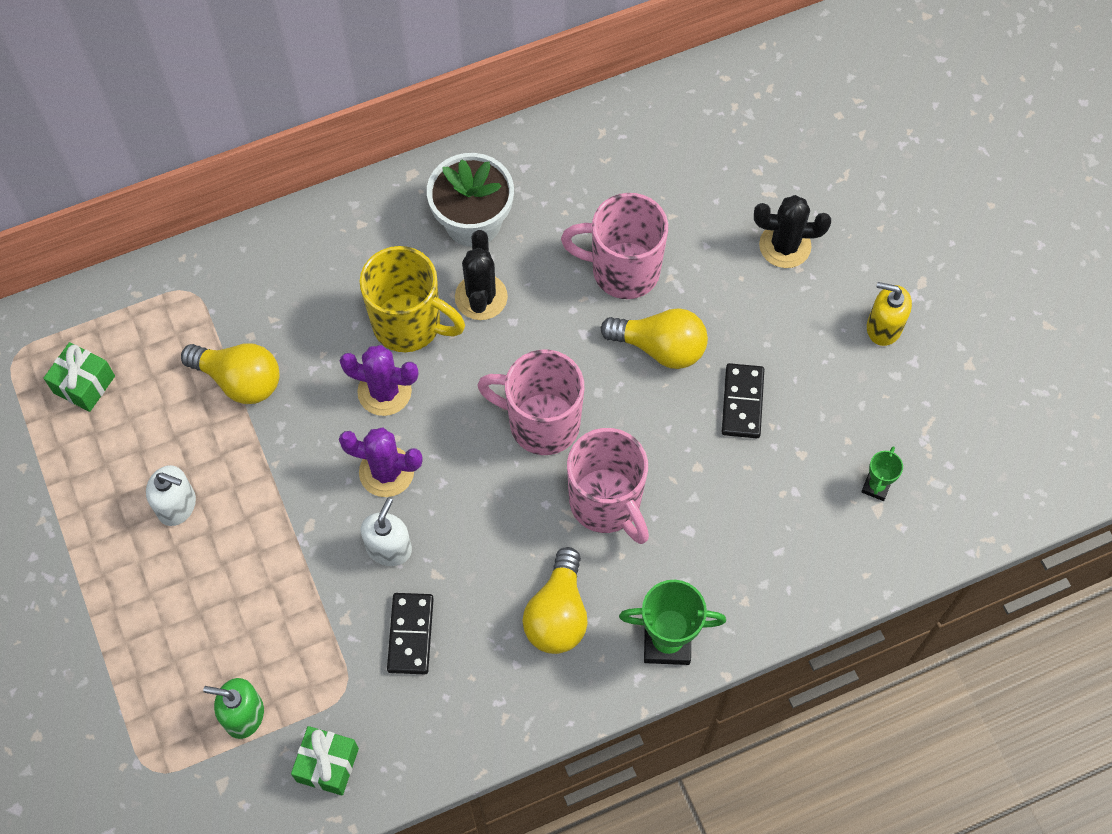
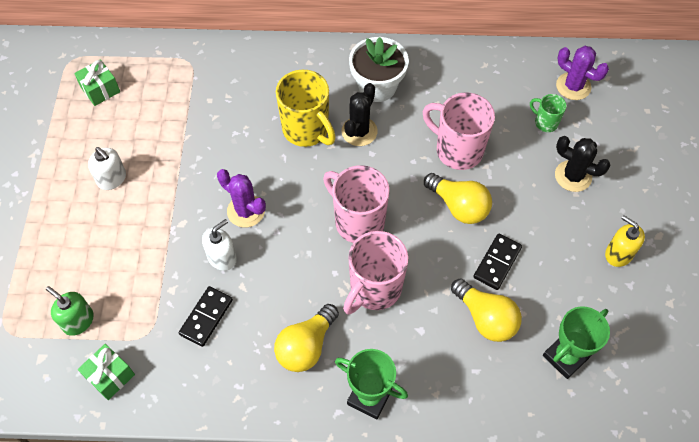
camera: 25 degrees right, 5 degrees down
(240, 380) = (189, 122): yellow light bulb -> yellow light bulb (485, 318)
(384, 391) = (270, 163): purple cactus -> purple cactus (573, 86)
(606, 503) = (374, 289): pink mug -> pink mug turned 45 degrees clockwise
(717, 185) = (545, 122): none -> green mug
(876, 486) = (565, 357): green trophy -> green trophy, size x1.84

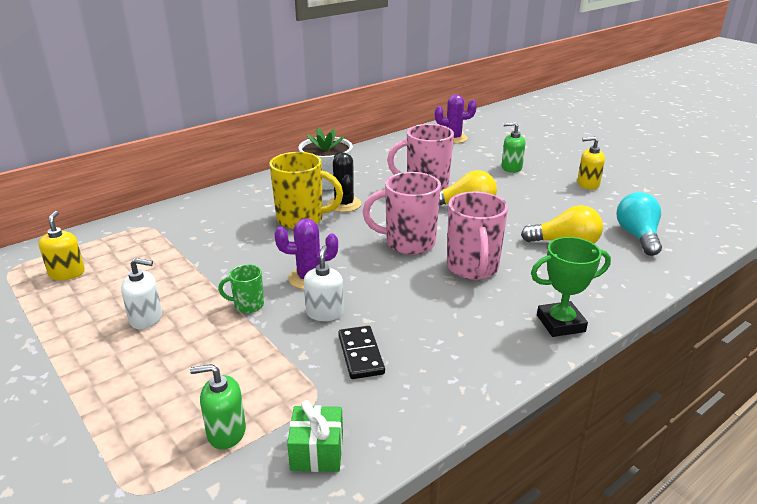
camera: 40 degrees left, 30 degrees down
(100, 90) = (67, 273): green gift -> yellow soap dispenser
(306, 346) = (471, 324): yellow light bulb -> none
(497, 263) = (530, 218): black domino -> none
(545, 122) = (460, 156): green mug -> green mug (248, 305)
(565, 357) = (637, 236): green trophy -> turquoise light bulb
(573, 176) = (511, 168): black cactus -> green soap dispenser

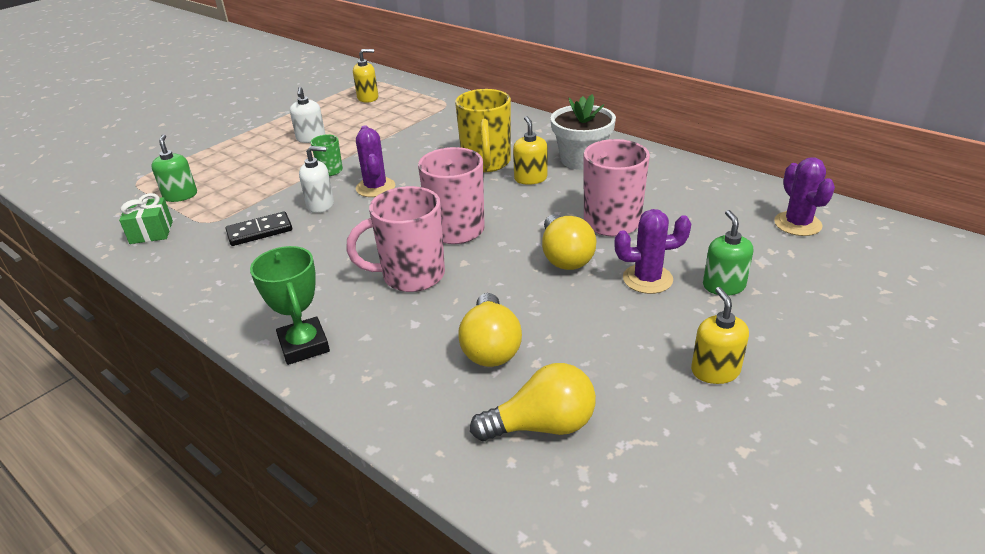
camera: 80 degrees right, 5 degrees up
(344, 204) = (530, 178): black cactus -> yellow soap dispenser
(499, 186) = (647, 279): none -> purple cactus
(637, 236) = (542, 425): turquoise light bulb -> yellow light bulb

